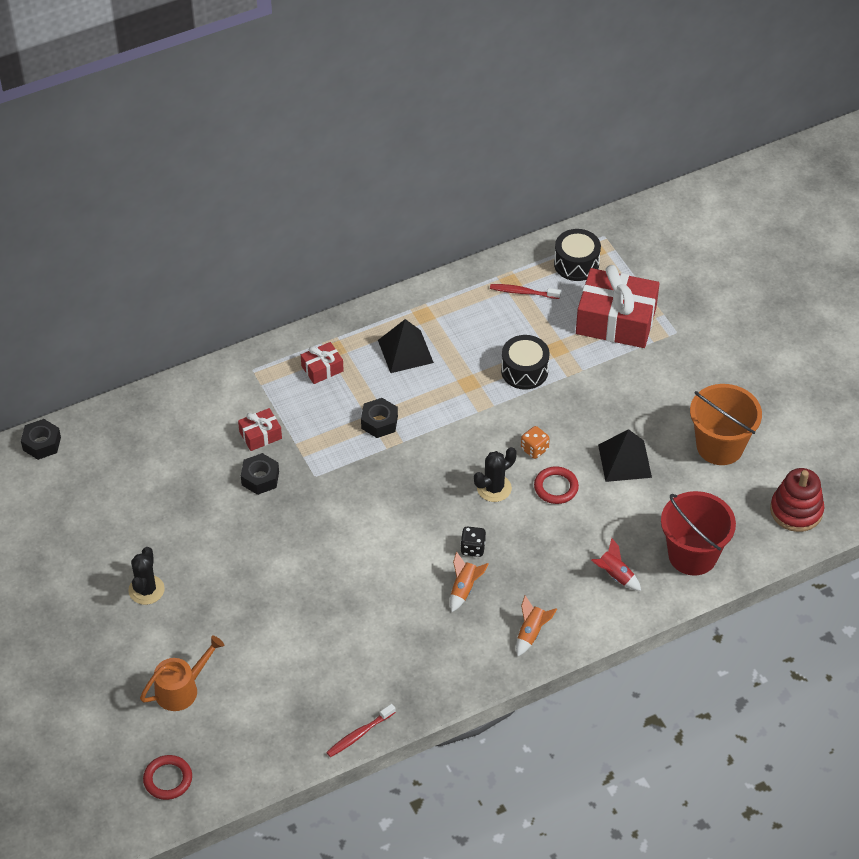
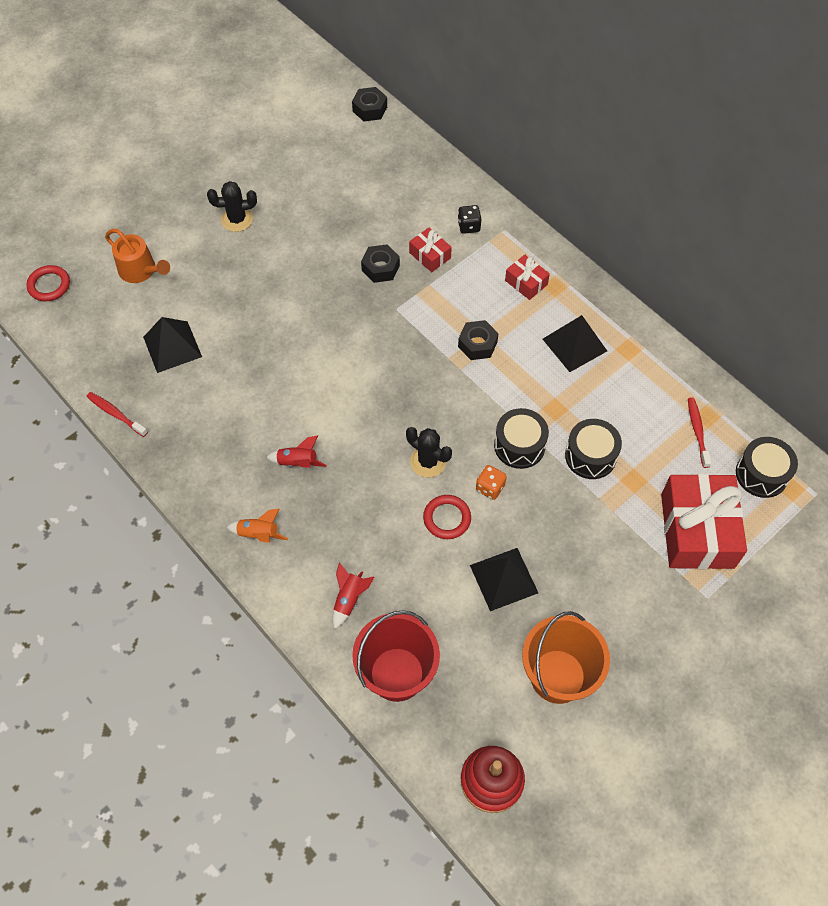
camera: 75 degrees right, 10 degrees up
(293, 673) = (172, 346): none -> black pyramid
(464, 589) = (298, 462): orange rocket -> red rocket
(472, 548) = (348, 459): black dice -> black dice (469, 226)
(498, 418) = (519, 445): none -> black drum

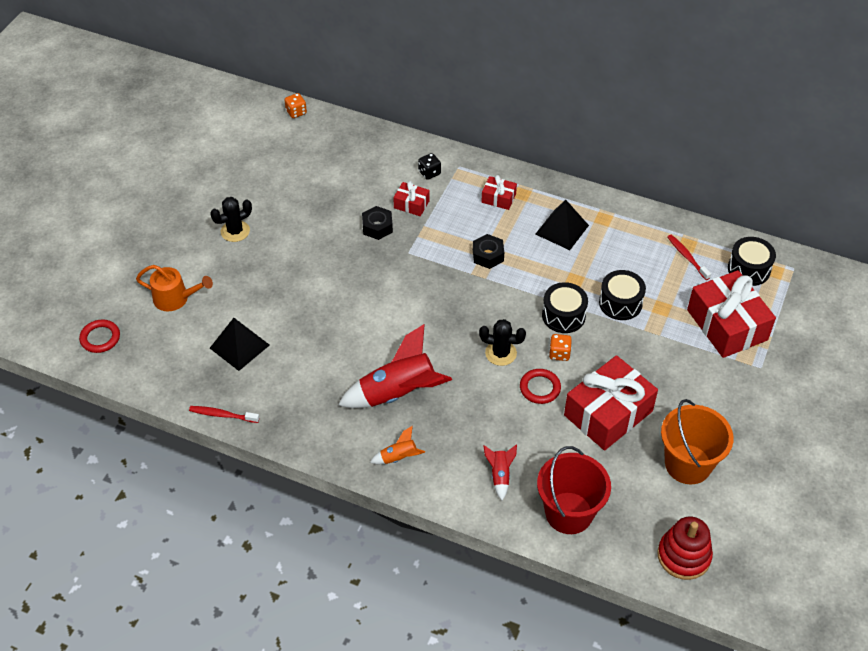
camera: 25 degrees left, 10 degrees down
(298, 462) = (398, 393): red rocket -> red rocket, size x2.15
(369, 109) = (296, 112): black nut -> orange dice
(504, 579) = (608, 413): black pyramid -> red gift

